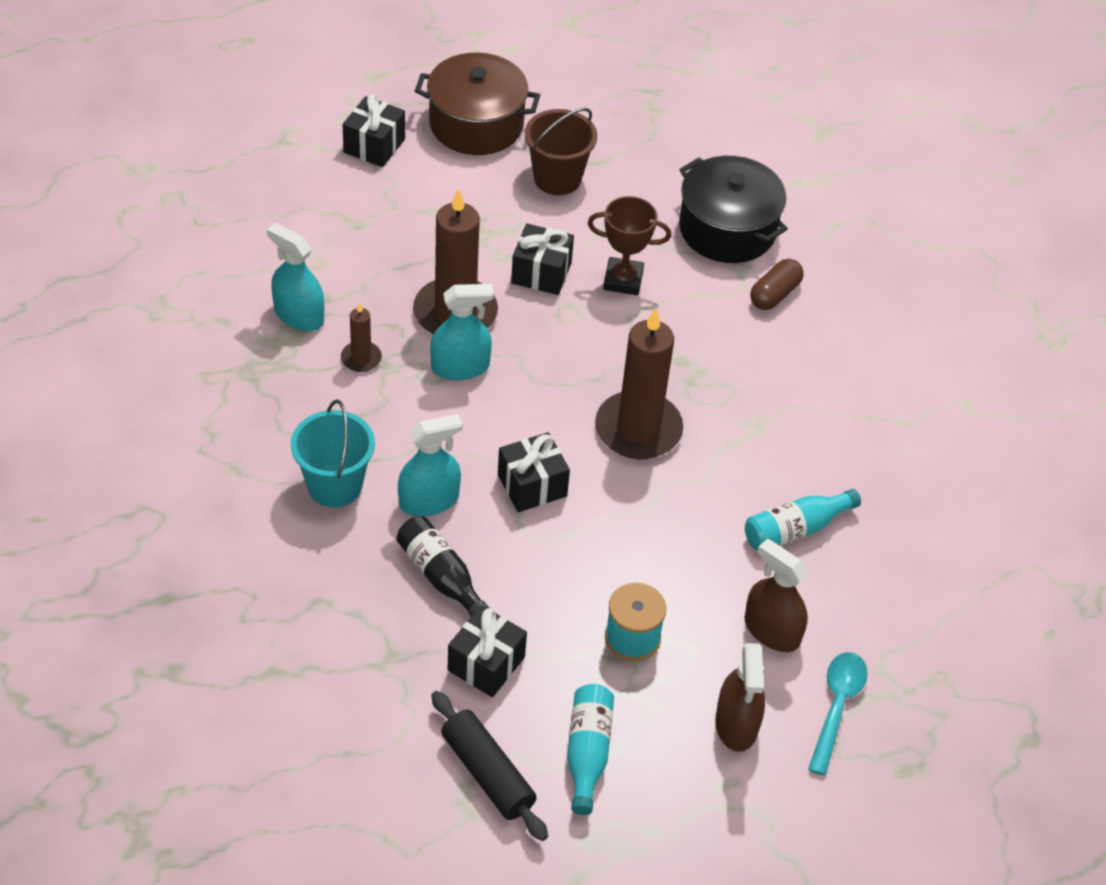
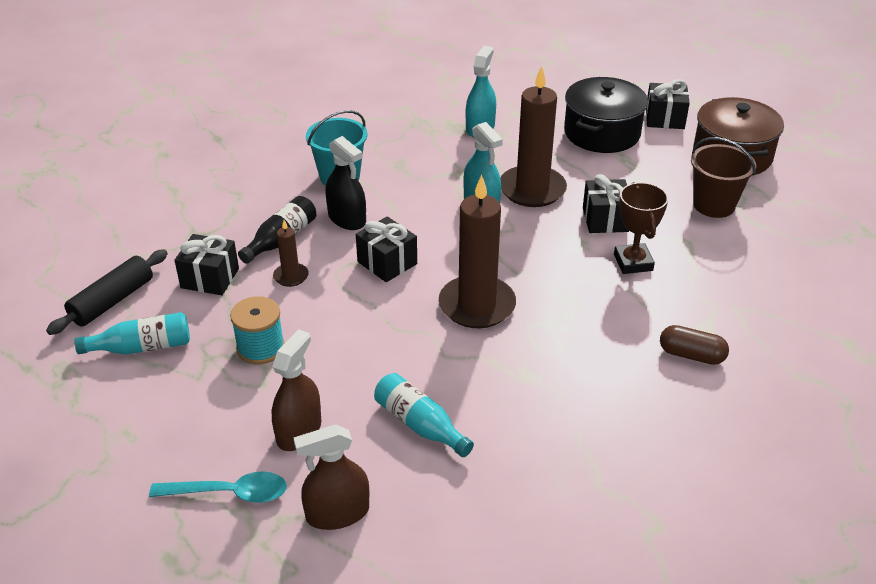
camera: 75 degrees right, 10 degrees down
(361, 358) = (459, 160): brown candle -> brown candle (291, 276)
(429, 501) = (347, 219): turquoise spray bottle -> black spray bottle
(727, 229) = (744, 309): black pot -> black pot (602, 133)
(736, 724) = (192, 428): brown spray bottle -> brown spray bottle (337, 513)

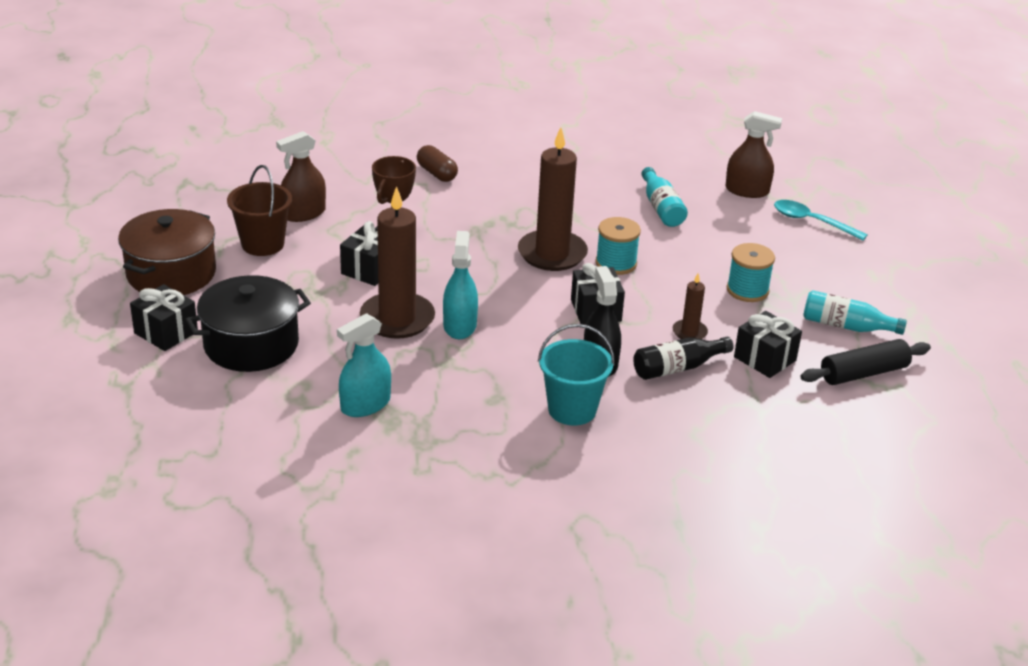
camera: 150 degrees left, 5 degrees down
(299, 431) = (747, 234): brown spray bottle -> brown spray bottle (303, 213)
(409, 322) = (616, 263): none -> turquoise spool

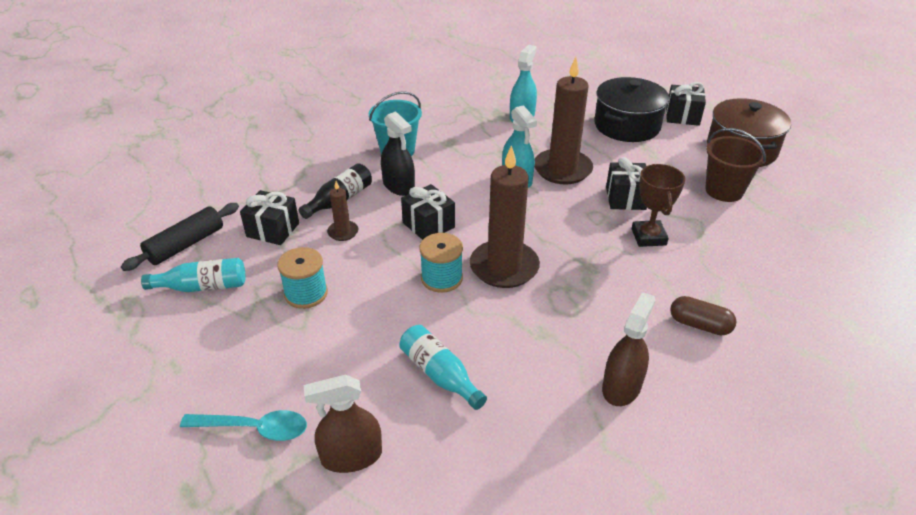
camera: 155 degrees right, 5 degrees up
(303, 213) = (739, 229): brown spray bottle -> brown spray bottle (621, 387)

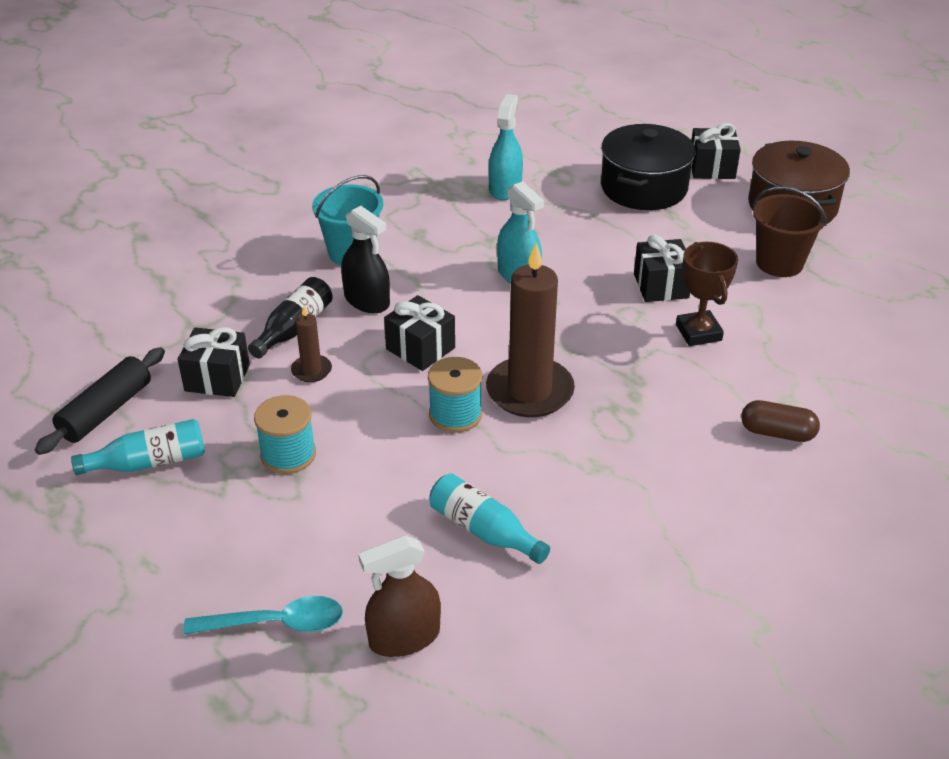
camera: 10 degrees left, 0 degrees up
(562, 169) = (574, 256): brown candle -> none
(621, 387) = (700, 516): brown spray bottle -> none

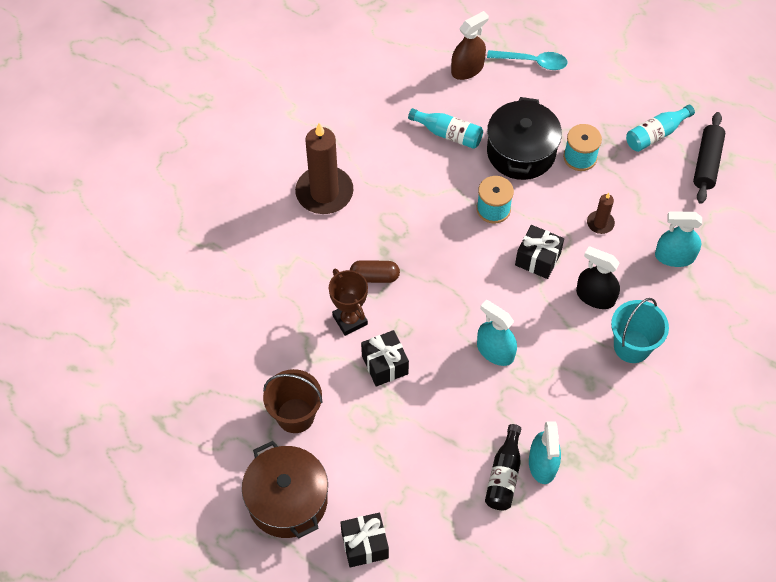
camera: 165 degrees right, 20 degrees up
(217, 378) = (656, 203): black gift -> none
(238, 320) = (674, 256): none -> turquoise spray bottle
(276, 623) = (532, 62): turquoise spoon -> turquoise spoon turned 150 degrees counterclockwise
(294, 328) = (631, 257): black bottle -> black bottle (504, 475)
(529, 391) = (453, 238): brown candle -> brown candle (324, 192)
(644, 188) = (421, 496): black pot -> black pot (521, 152)
(777, 433) = (289, 240): brown capsule -> brown capsule (374, 277)

